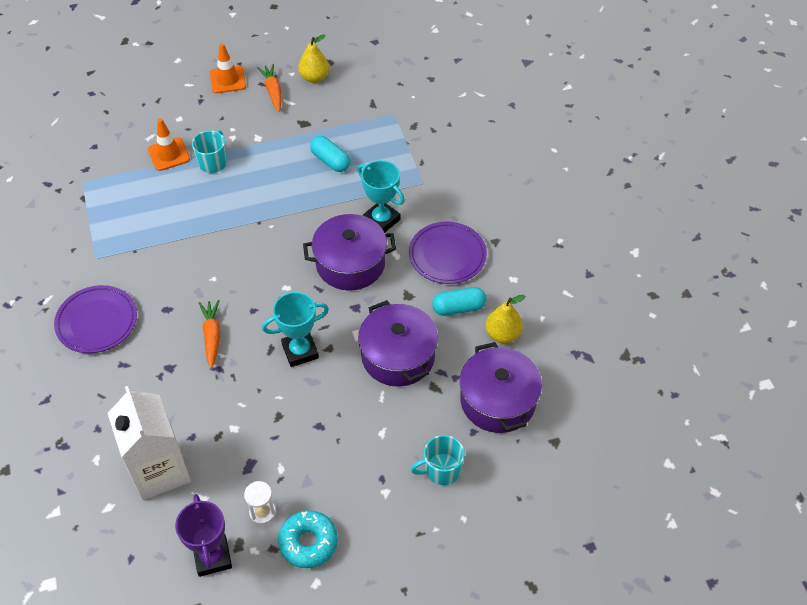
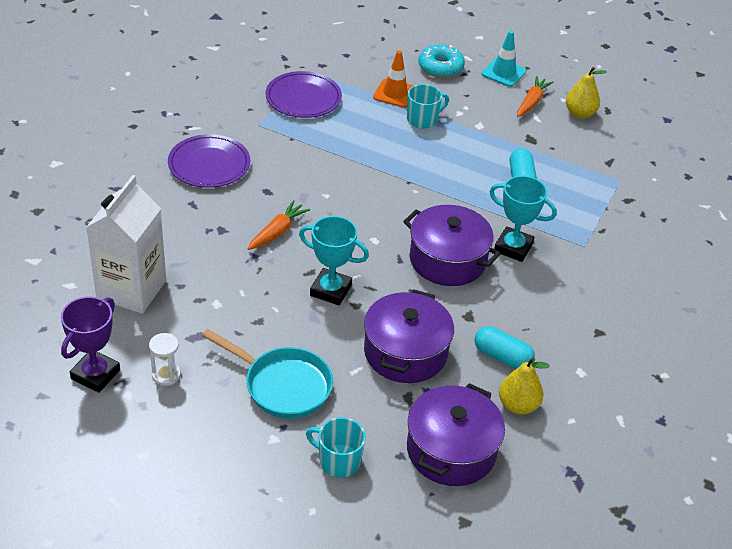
camera: 40 degrees right, 10 degrees down
(228, 80) = (503, 73): orange traffic cone -> turquoise traffic cone
(308, 542) = (172, 423): turquoise donut -> turquoise donut (440, 67)
(348, 449) = (283, 385): none -> turquoise pan
(381, 220) = (513, 248): turquoise trophy -> turquoise trophy turned 60 degrees counterclockwise
(447, 255) = (540, 312): purple plate -> purple plate (303, 98)

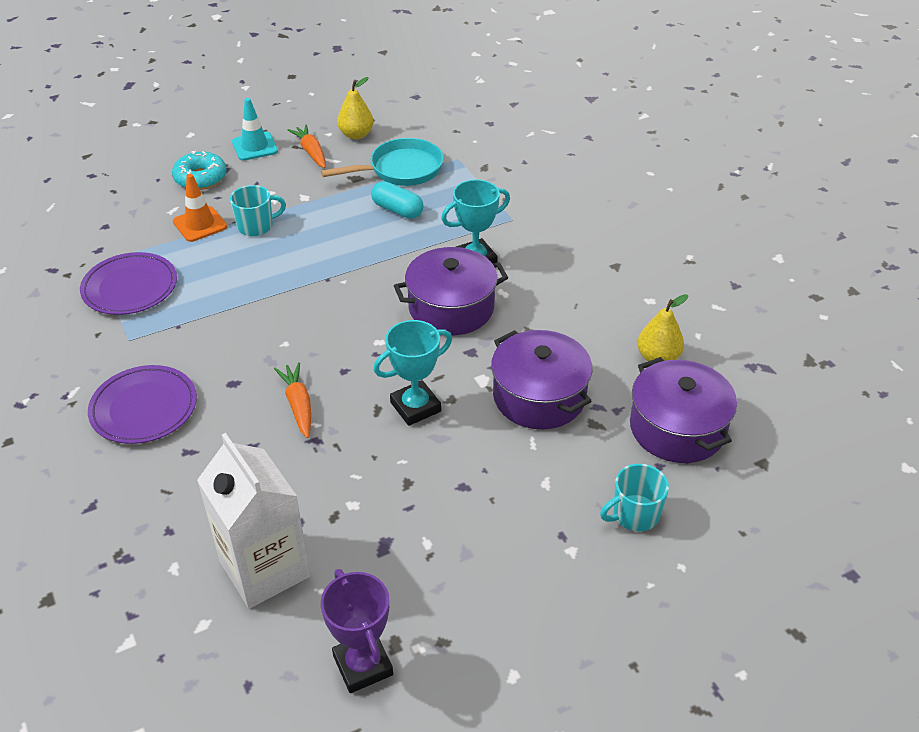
camera: 50 degrees left, 0 degrees up
(166, 375) = (417, 599): white hourglass -> none
(283, 385) = (509, 508): turquoise pan -> turquoise pan (401, 170)
(422, 119) = (256, 226): turquoise mug -> turquoise mug turned 60 degrees clockwise
(502, 357) = (596, 337): turquoise capsule -> none

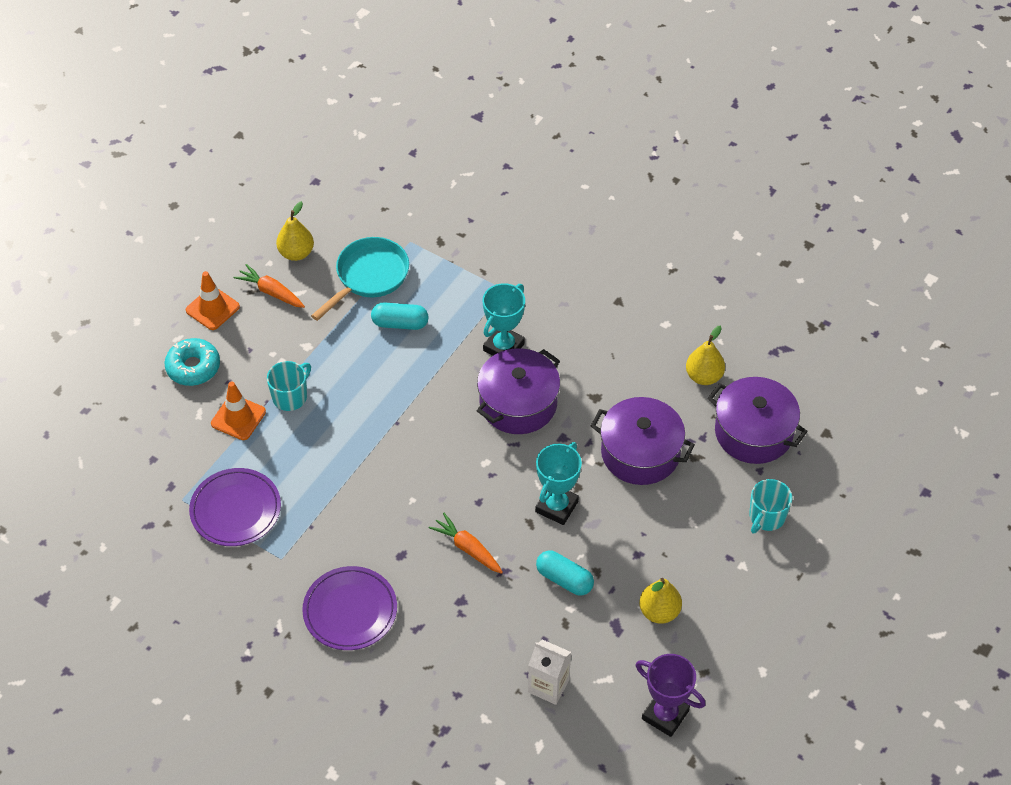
camera: 30 degrees left, 10 degrees up
(255, 146) = (212, 308): turquoise traffic cone -> orange traffic cone
(264, 569) = (548, 686): white carton -> white carton, size x0.58
(368, 475) = (564, 579): none -> turquoise capsule
(442, 553) = (659, 611): none -> yellow pear

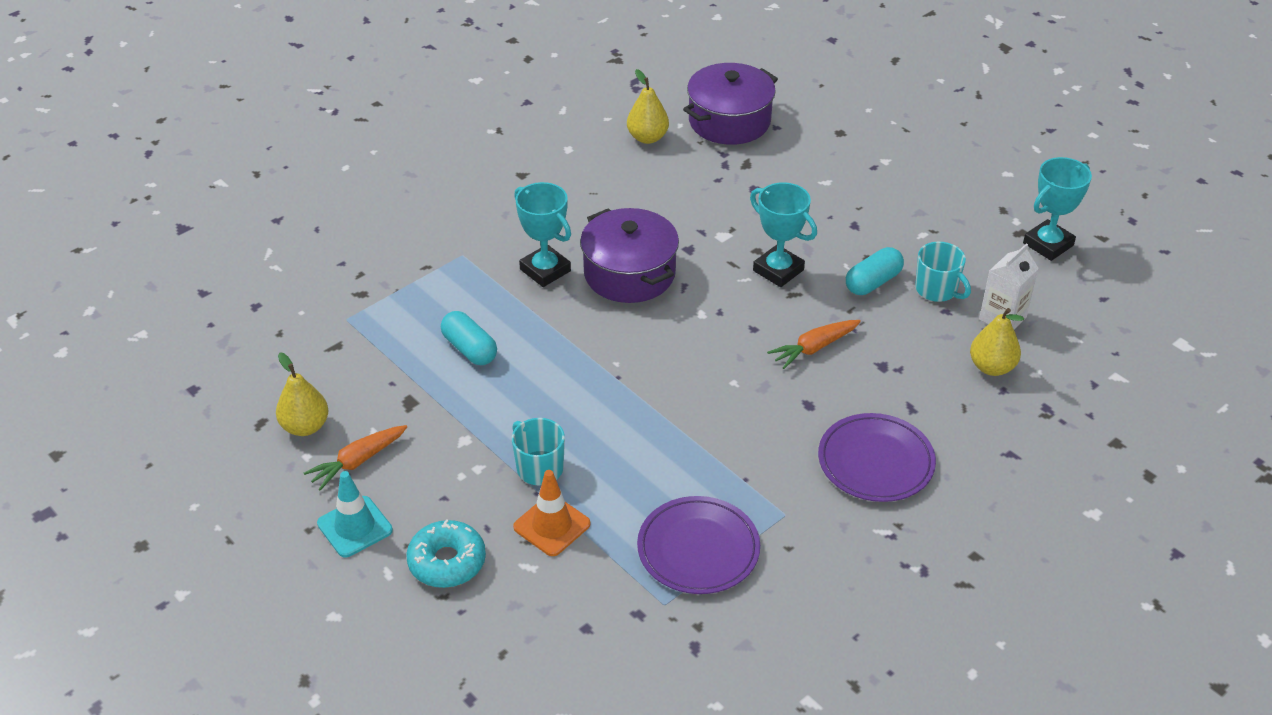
camera: 75 degrees left, 10 degrees down
(212, 308) = (355, 527): orange traffic cone -> turquoise traffic cone
(369, 276) = (382, 364): turquoise pan -> none
(400, 323) = (469, 349): turquoise capsule -> turquoise capsule turned 60 degrees counterclockwise
(640, 453) = (728, 198): purple pot -> none
(659, 611) = (927, 224): yellow pear -> yellow pear (991, 367)
(665, 715) = (1048, 244): purple trophy -> turquoise trophy
(766, 517) = (833, 134): turquoise mug -> turquoise mug (937, 290)

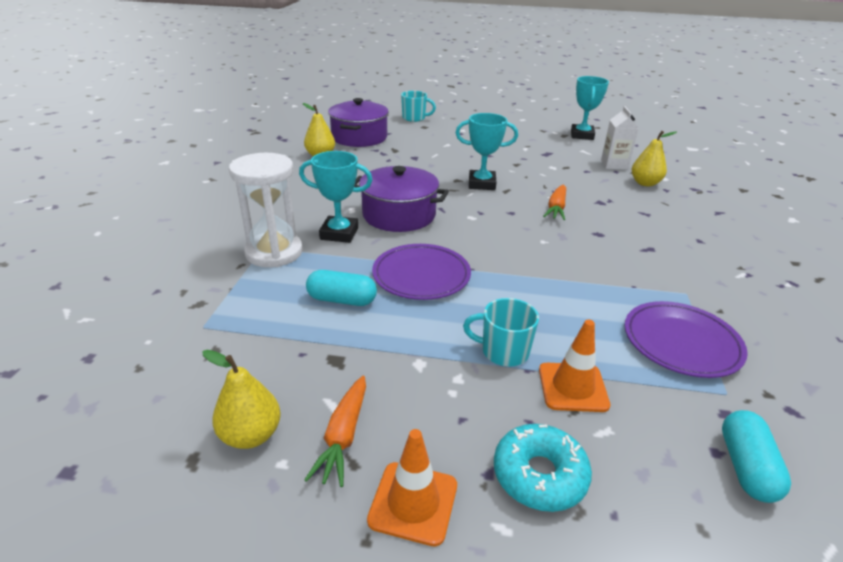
camera: 40 degrees left, 10 degrees down
(355, 527) = (413, 503): turquoise traffic cone -> orange traffic cone
(466, 265) = (274, 252): none -> white hourglass
(873, 282) = (535, 172): turquoise capsule -> turquoise capsule (746, 467)
(875, 462) = (676, 244): purple plate -> purple plate (421, 275)
(937, 290) = (568, 165): turquoise mug -> turquoise mug (414, 118)

